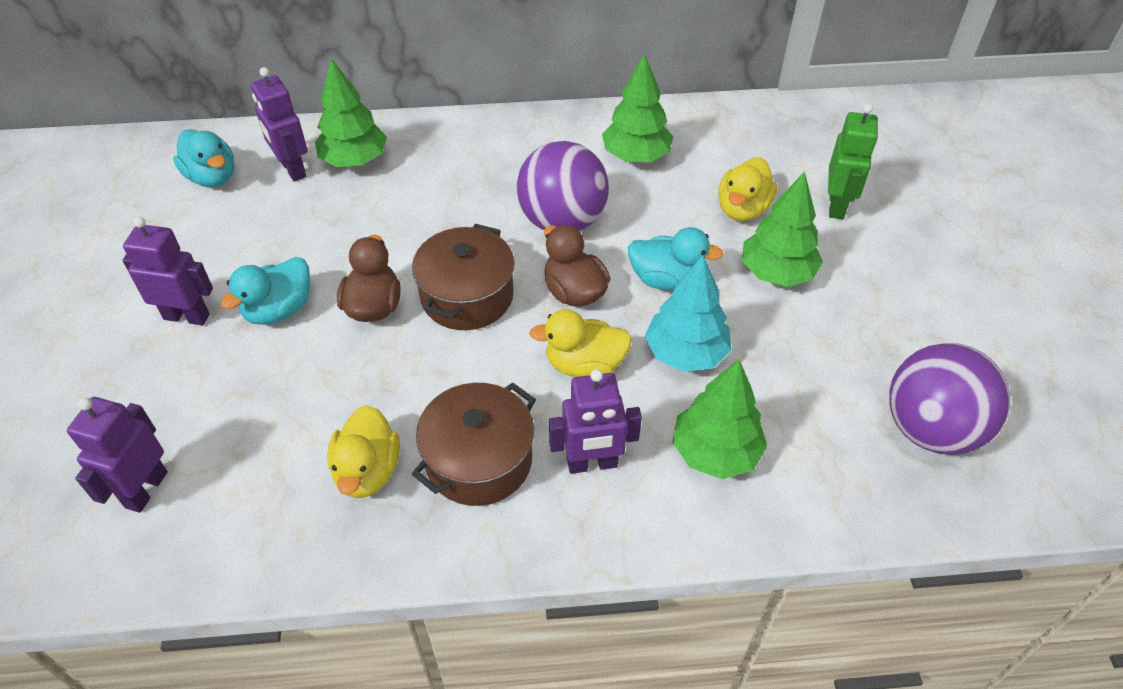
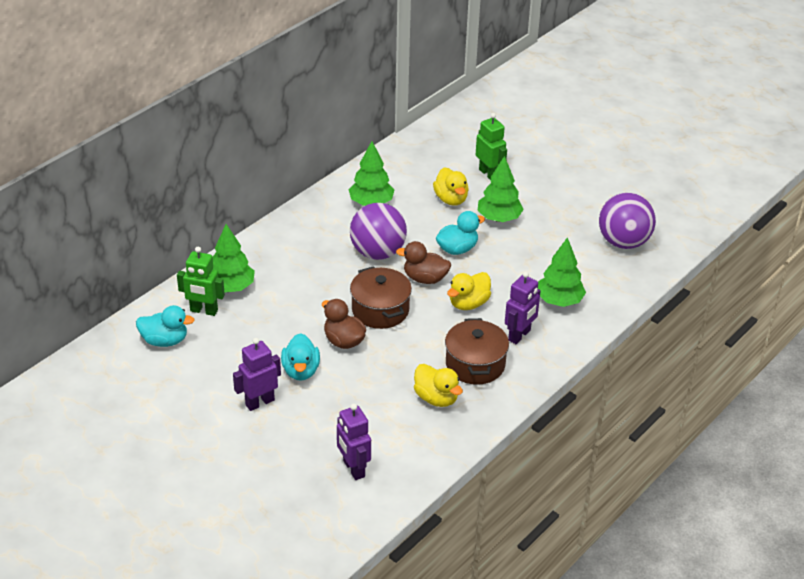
camera: 45 degrees left, 10 degrees down
(292, 169) = (204, 311): purple robot -> green robot
(685, 353) = (503, 273): turquoise tree -> none

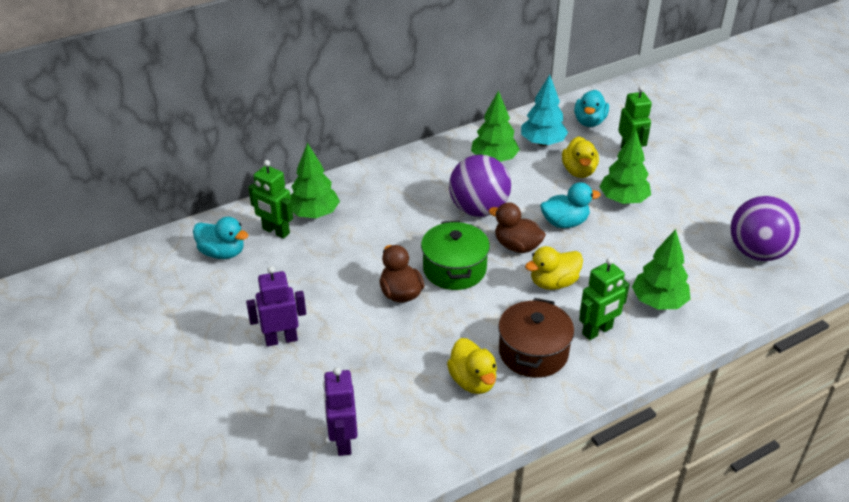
camera: 20 degrees right, 0 degrees up
(301, 371) = (340, 315): turquoise duck -> turquoise duck (589, 122)
(380, 310) = (454, 269): brown pot -> green pot
(408, 178) = (542, 143): none -> turquoise tree
(519, 335) = (597, 331): purple robot -> green robot

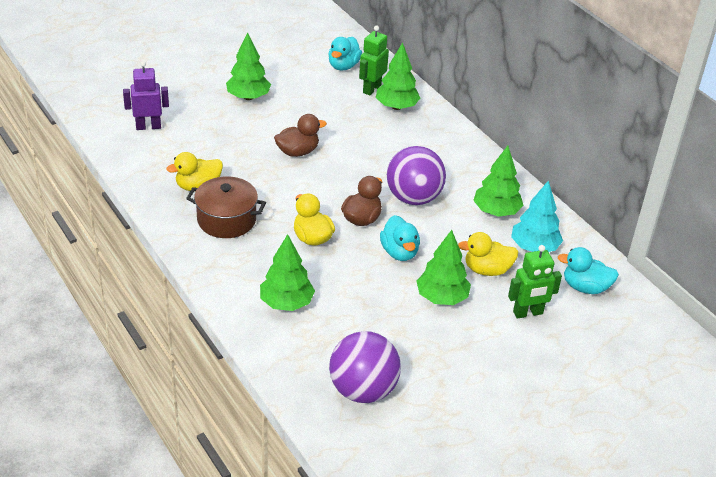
camera: 85 degrees right, 0 degrees up
(281, 339) = (248, 97): purple robot -> green tree
(454, 269) = (328, 181): green pot -> none
(597, 331) = (249, 259): green robot -> none

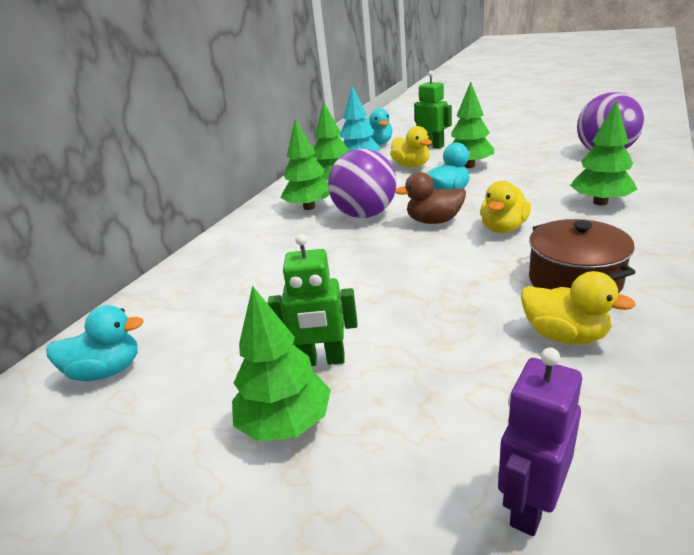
camera: 115 degrees left, 10 degrees down
(148, 126) = (530, 505): purple robot -> purple robot turned 75 degrees clockwise
(297, 152) = (377, 302): brown duck -> none
(371, 89) = (165, 318): green robot -> green robot (322, 360)
(396, 107) = (198, 284): green tree -> green tree (309, 207)

